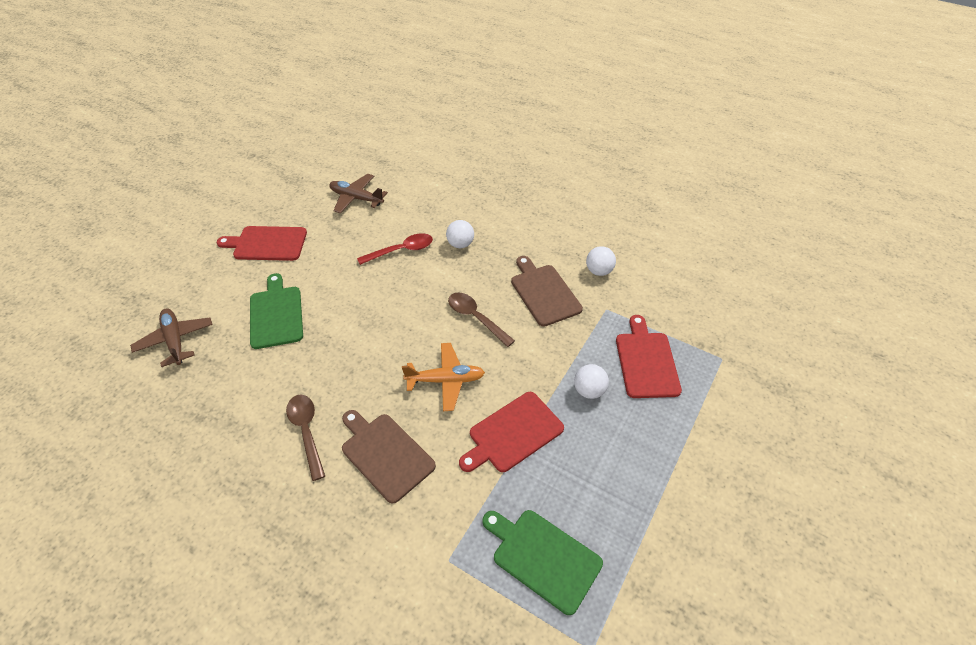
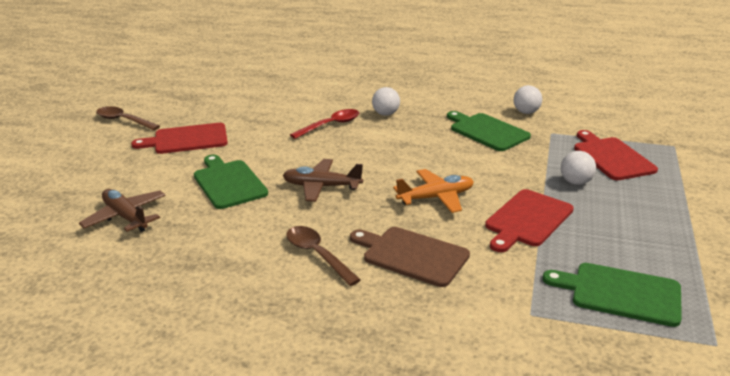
camera: 15 degrees left, 20 degrees down
(356, 198) = (262, 100): brown plane -> brown plane (322, 187)
(476, 318) = (435, 155): brown spoon -> brown spoon (123, 121)
(544, 293) = (487, 131): brown cutting board -> green cutting board

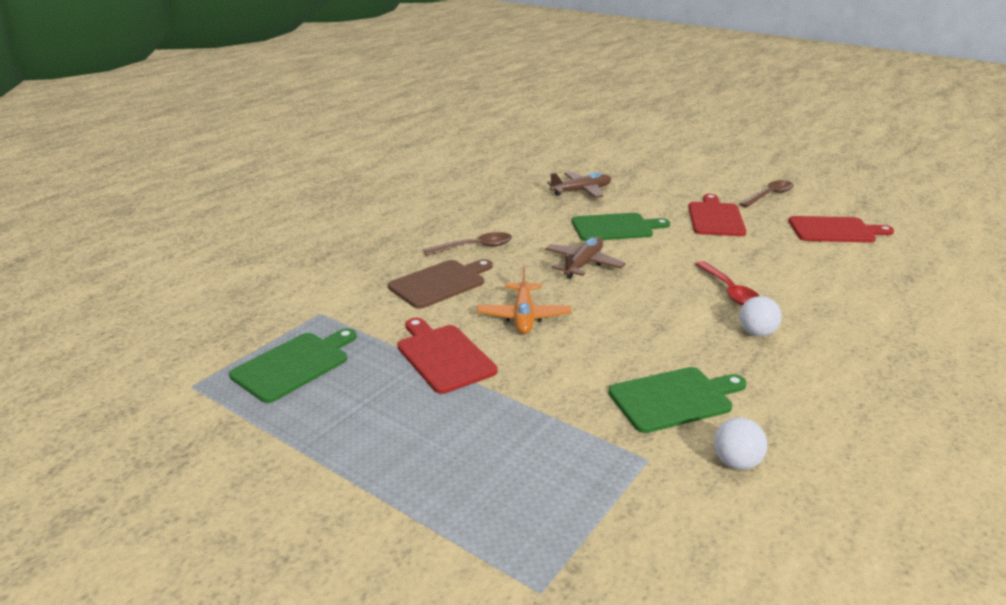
camera: 110 degrees right, 0 degrees up
(575, 182) = (493, 421): white ball -> none
(611, 157) = (539, 487): red cutting board -> red cutting board (834, 230)

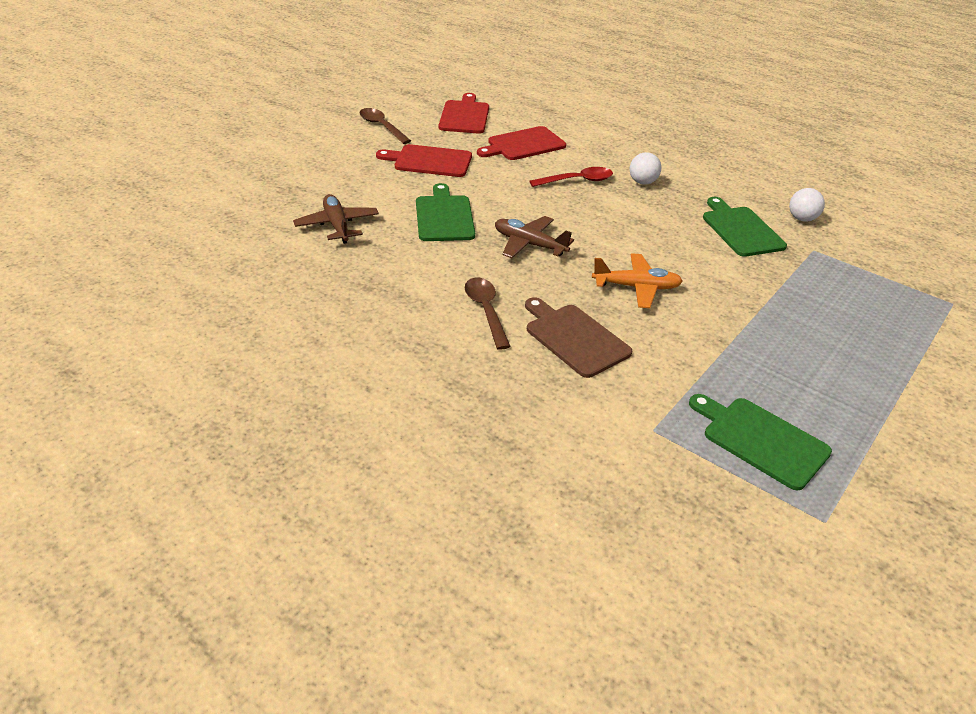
camera: 90 degrees left, 10 degrees up
(443, 356) = (717, 337): red cutting board -> red cutting board (523, 145)

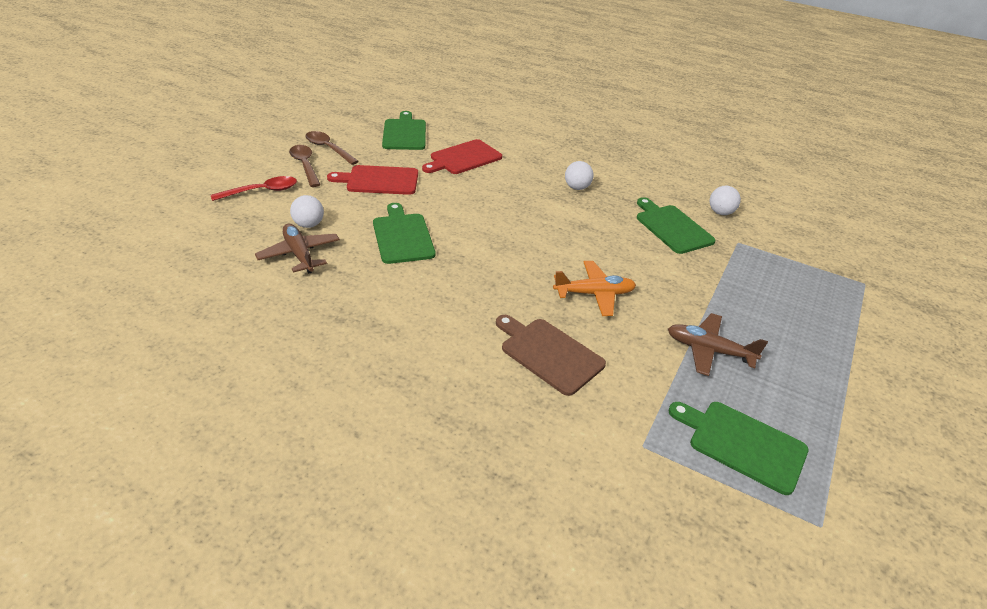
camera: 10 degrees left, 0 degrees up
(350, 198) = (309, 225): none -> white ball
(464, 116) = (404, 133): red cutting board -> green cutting board
(486, 311) = (459, 333): brown spoon -> brown spoon (305, 165)
(529, 244) = (488, 258): brown plane -> brown plane (709, 350)
(577, 181) = (519, 190): red spoon -> red spoon (262, 191)

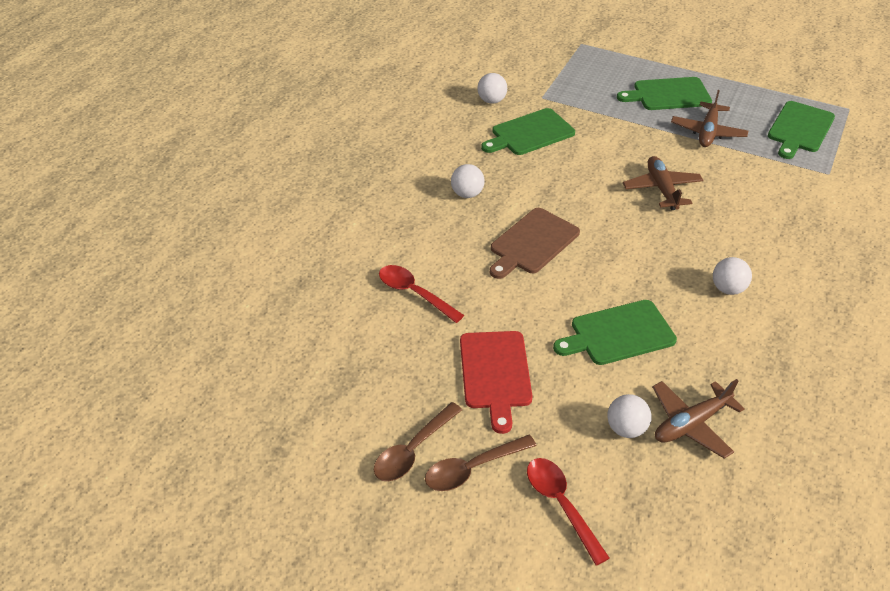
camera: 90 degrees left, 5 degrees up
(404, 133) = (347, 364): green cutting board -> green cutting board (668, 94)
(443, 307) = (728, 289): none -> white ball
(463, 158) = (414, 293): red cutting board -> red spoon
(549, 354) = (757, 218): brown cutting board -> brown cutting board (532, 243)
(594, 294) = (662, 189): orange plane -> brown plane

